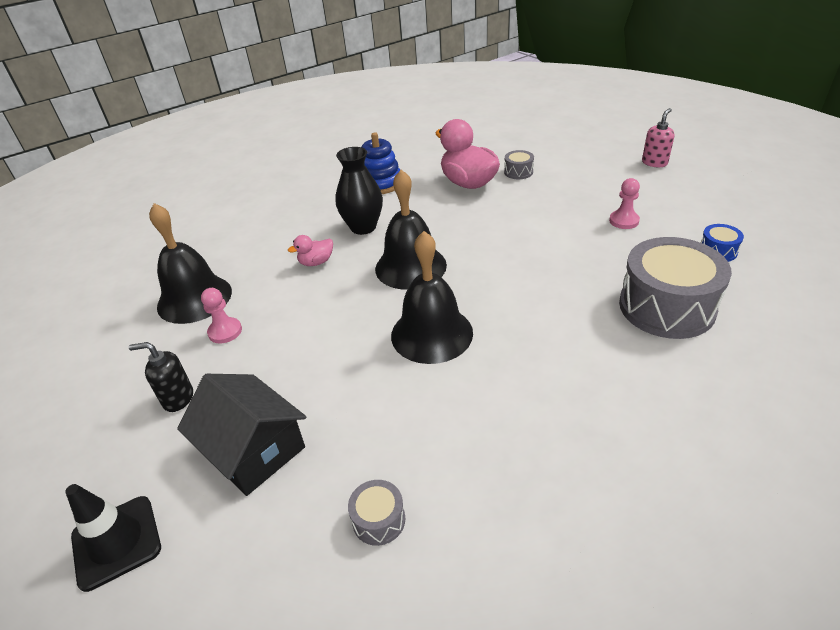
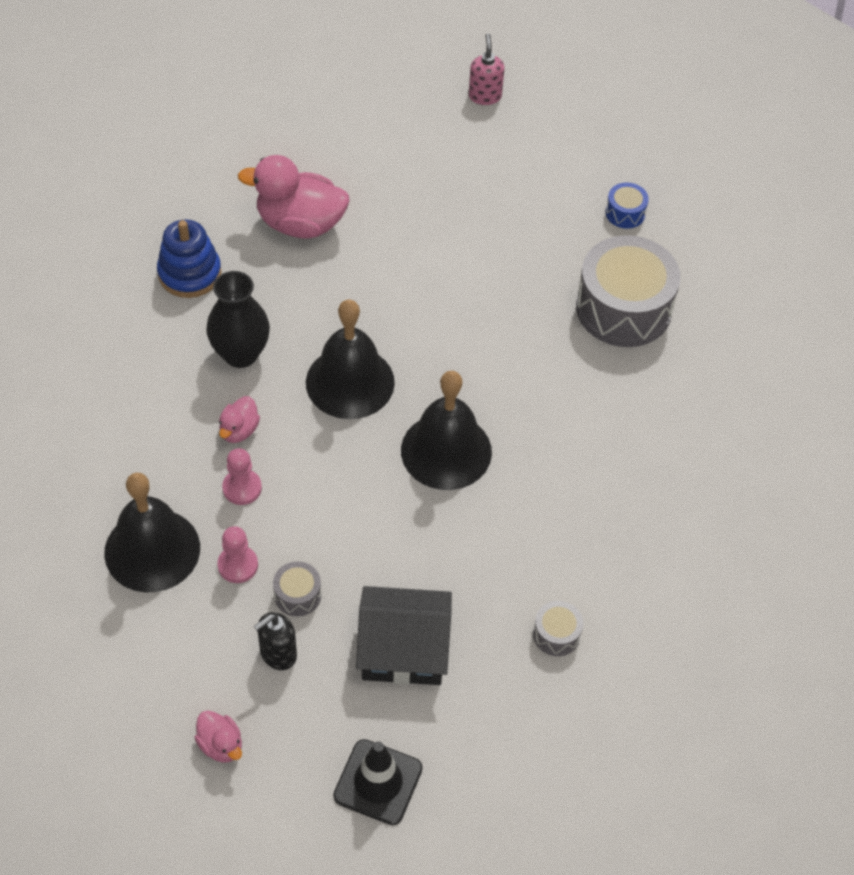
camera: 45 degrees left, 15 degrees up
(73, 435) = (221, 745): none -> pink duck
(518, 172) = (344, 178): grey drum -> grey drum (297, 595)
(624, 221) = (514, 209): pink pawn -> pink pawn (242, 488)

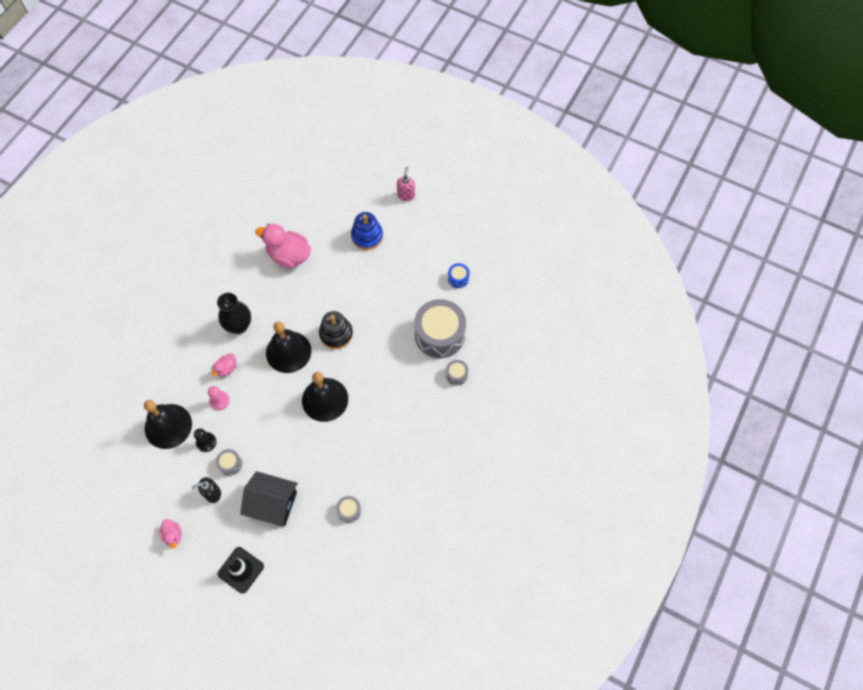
camera: 15 degrees right, 10 degrees up
(189, 273) = (226, 275): blue stacking toy -> blue stacking toy (367, 236)
(238, 565) = (206, 442): pink pawn -> black pawn
(431, 338) = (336, 334): none -> black stacking toy
(677, 369) = (456, 375): none -> grey drum

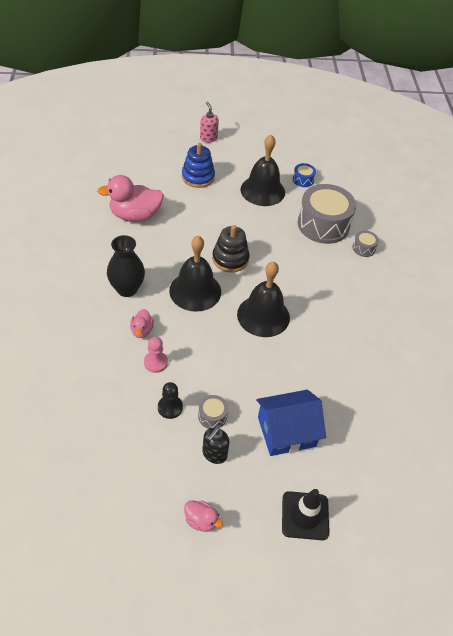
camera: 35 degrees left, 15 degrees down
(168, 426) = (114, 411): black bell -> black bell (262, 190)
(272, 503) = (286, 431): black house -> blue house
(349, 510) = (366, 400): grey drum -> none

